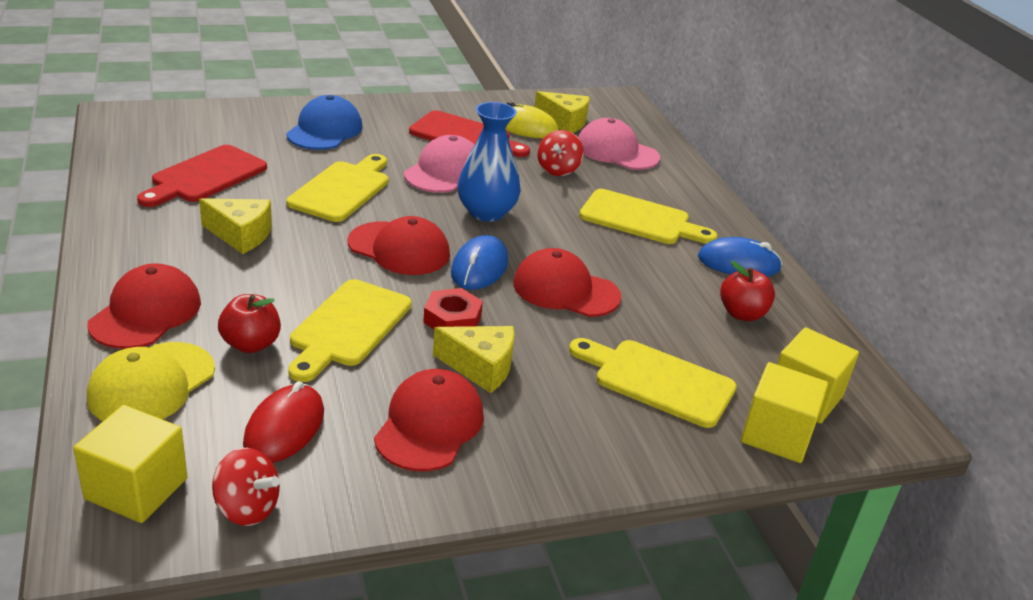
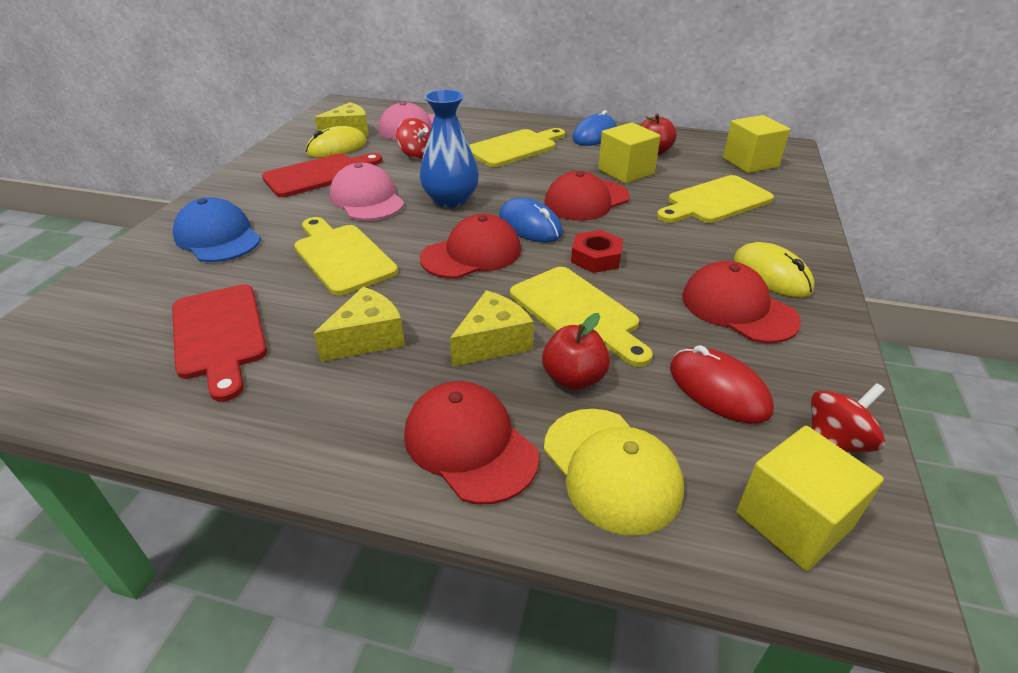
camera: 55 degrees left, 5 degrees up
(480, 367) = (669, 263): yellow cheese -> yellow cheese (493, 342)
(518, 443) = (771, 275): none -> yellow mouse
(776, 435) = (785, 182): yellow cube -> yellow cube (626, 172)

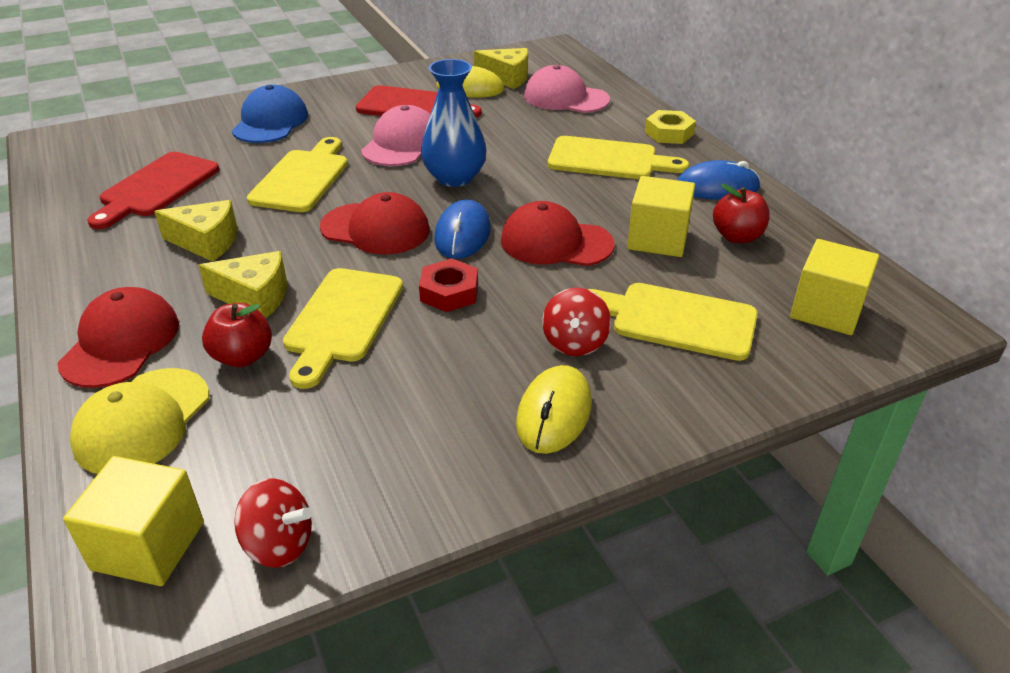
camera: 50 degrees right, 0 degrees up
(417, 155) = (514, 124): red spinning top -> red spinning top (575, 343)
(514, 121) = (669, 133): none -> yellow nut
(718, 389) = (300, 443): red mouse -> none
(738, 308) = (455, 411): red cap -> none

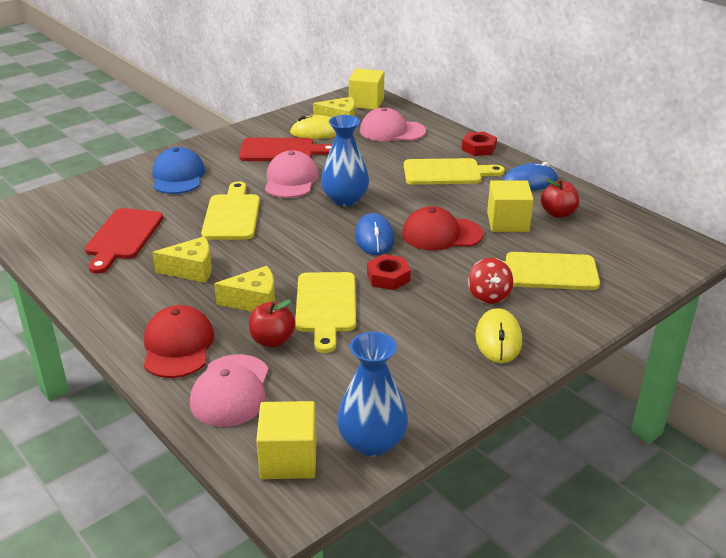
camera: 15 degrees left, 5 degrees down
(142, 421) = (231, 391): yellow cap -> pink cap
(279, 544) = (372, 442): red spinning top -> blue vase
(375, 229) = (310, 243): red cap -> none
(669, 133) = (478, 148): yellow nut -> red nut
(826, 310) = (633, 251): yellow cube -> yellow cube (366, 103)

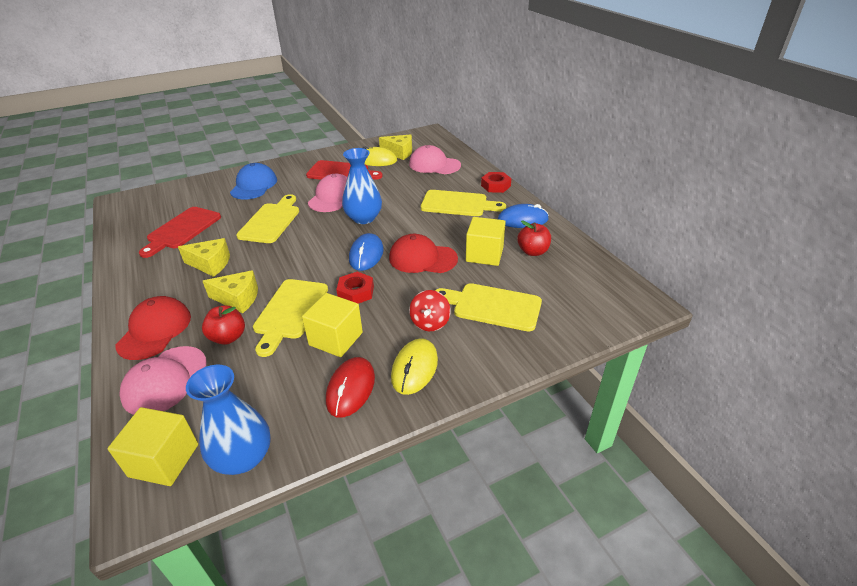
camera: 15 degrees right, 5 degrees up
(366, 103) = (428, 140): yellow cube -> yellow cube (336, 339)
(443, 367) = (350, 389): none -> red mouse

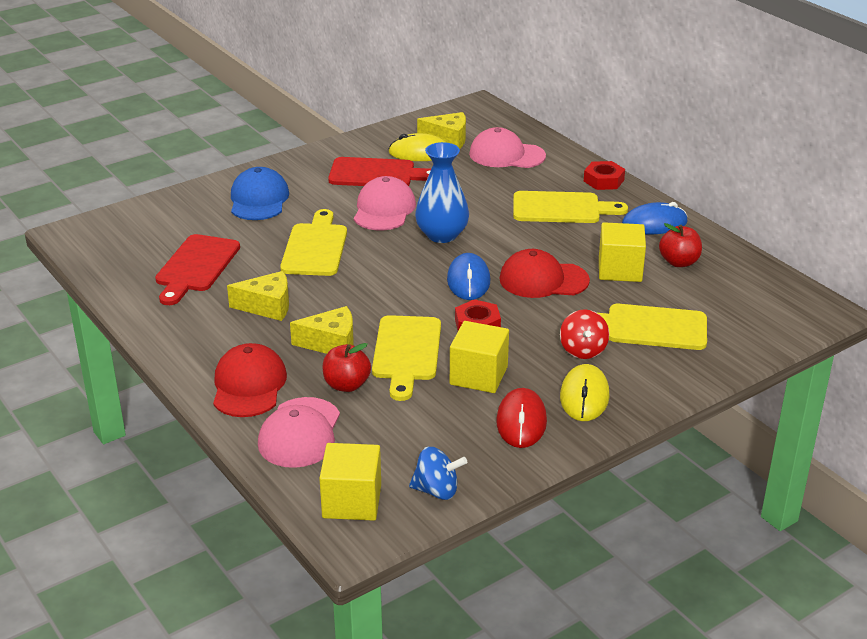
camera: 10 degrees left, 5 degrees down
(243, 457) = (437, 490): blue vase -> blue spinning top

